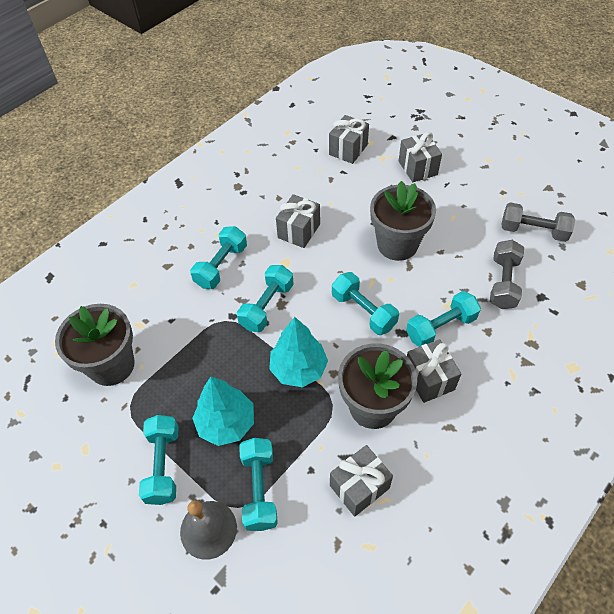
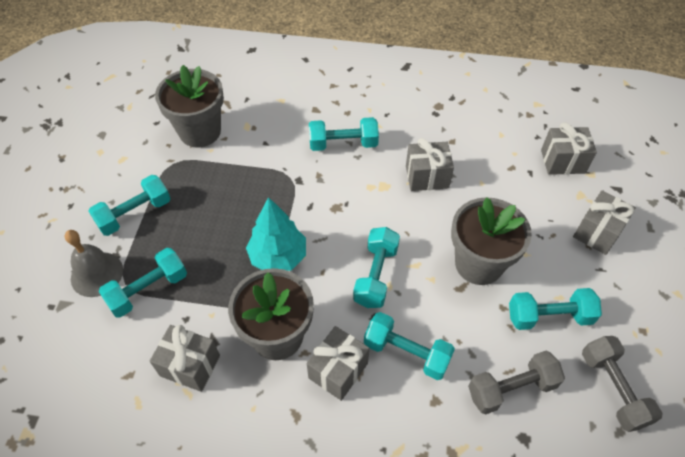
camera: 55 degrees right, 0 degrees up
(226, 423) = (194, 234): turquoise tree -> none
(267, 306) = (326, 198): turquoise dumbbell -> turquoise dumbbell (549, 316)

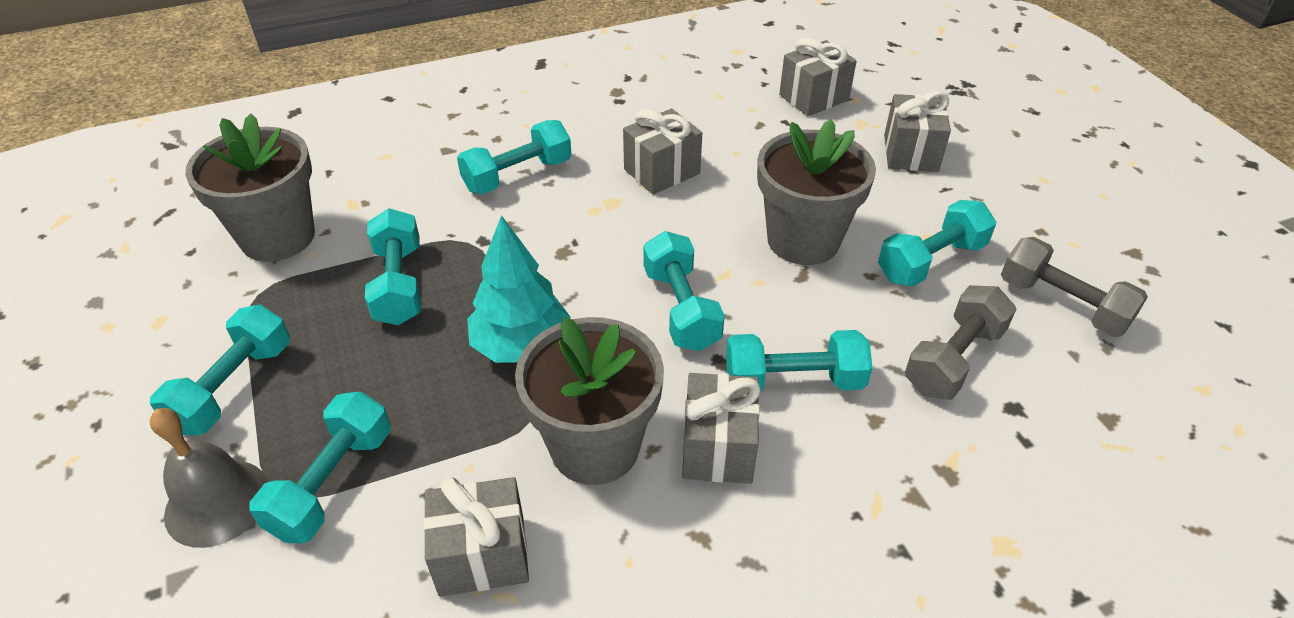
camera: 30 degrees left, 10 degrees down
(240, 189) = (398, 284): none -> turquoise dumbbell

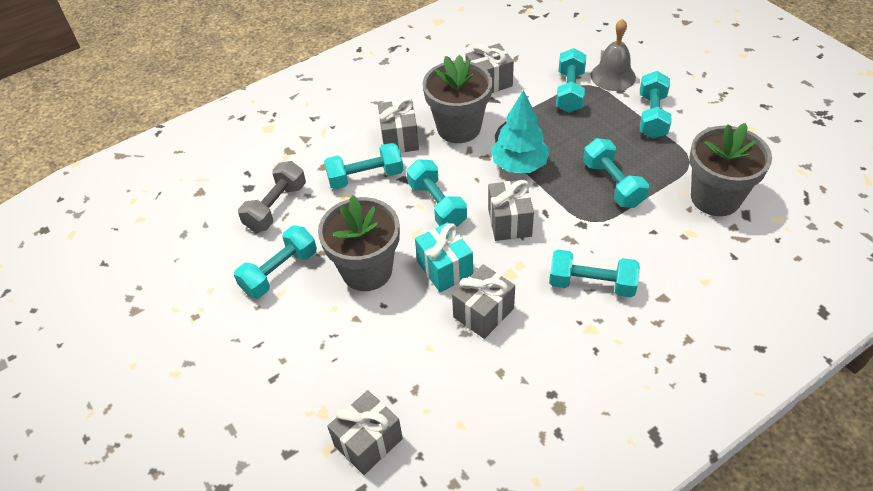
camera: 170 degrees right, 5 degrees up
(518, 175) = (591, 284): turquoise dumbbell -> turquoise dumbbell turned 60 degrees clockwise
(695, 223) = (445, 269): none -> turquoise gift
(910, 153) = (281, 381): grey gift -> grey gift (509, 222)
(1062, 304) = (201, 256): grey dumbbell -> none

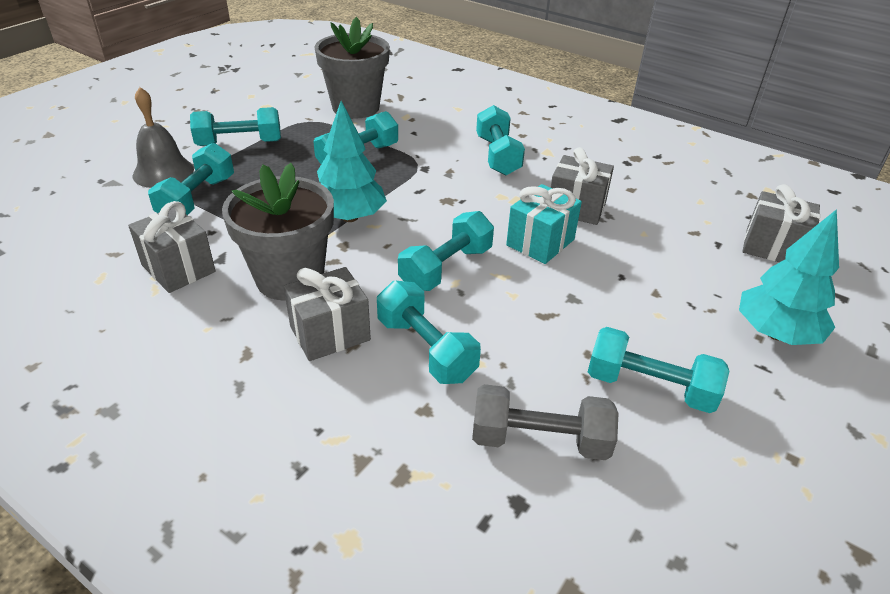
camera: 115 degrees left, 10 degrees down
(280, 372) = (775, 333): none -> turquoise tree
(367, 270) = (585, 302): grey flower pot -> none
(509, 222) = (446, 210): grey gift -> none
(570, 91) = (197, 198): turquoise dumbbell -> turquoise dumbbell turned 60 degrees counterclockwise

